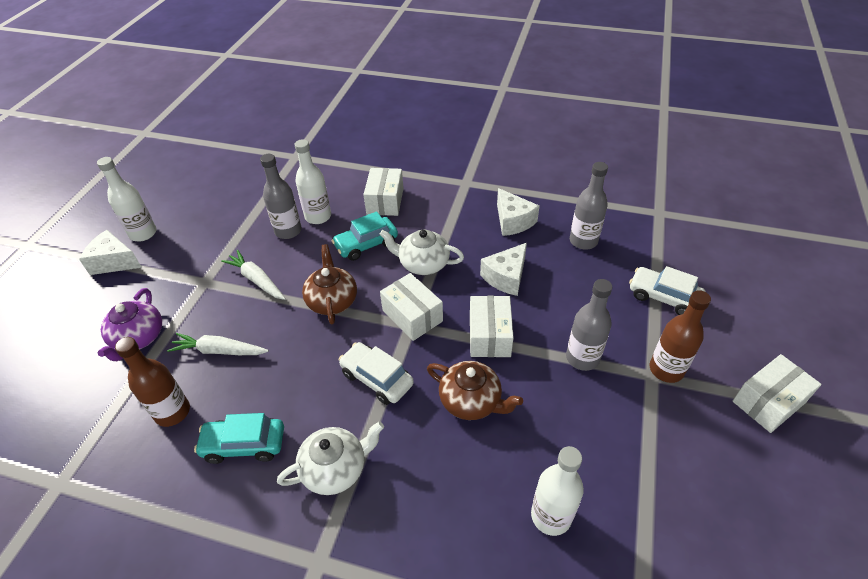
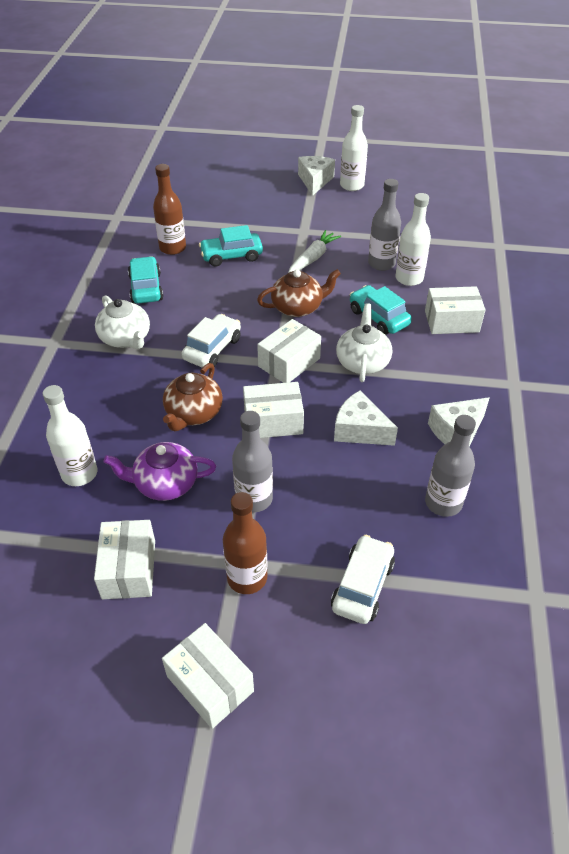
camera: 80 degrees right, 0 degrees up
(138, 338) = (238, 214): purple teapot -> purple teapot (165, 483)
(219, 350) = (231, 256): white carrot -> turquoise car
(669, 463) = (129, 569): none -> white box

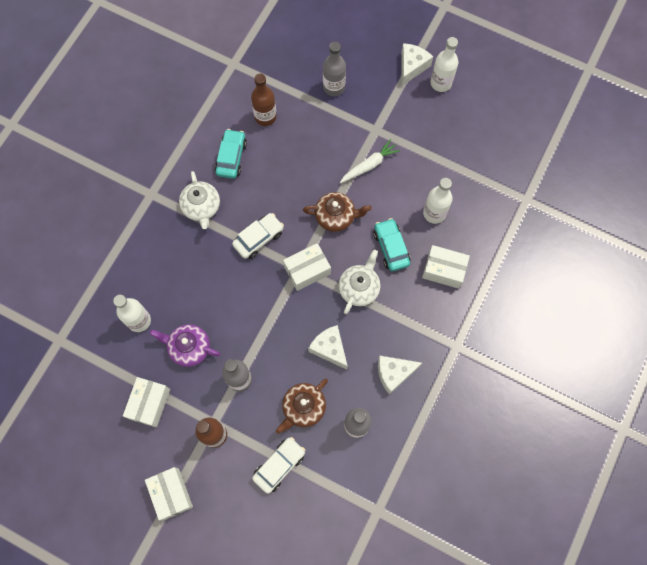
camera: 20 degrees right, 25 degrees up
(193, 413) = (225, 295): brown teapot -> brown teapot (303, 408)
(231, 256) = (307, 141): turquoise car -> none
(273, 421) = (275, 320): white box -> none
(381, 263) = (420, 189): grey bottle -> grey bottle (334, 87)

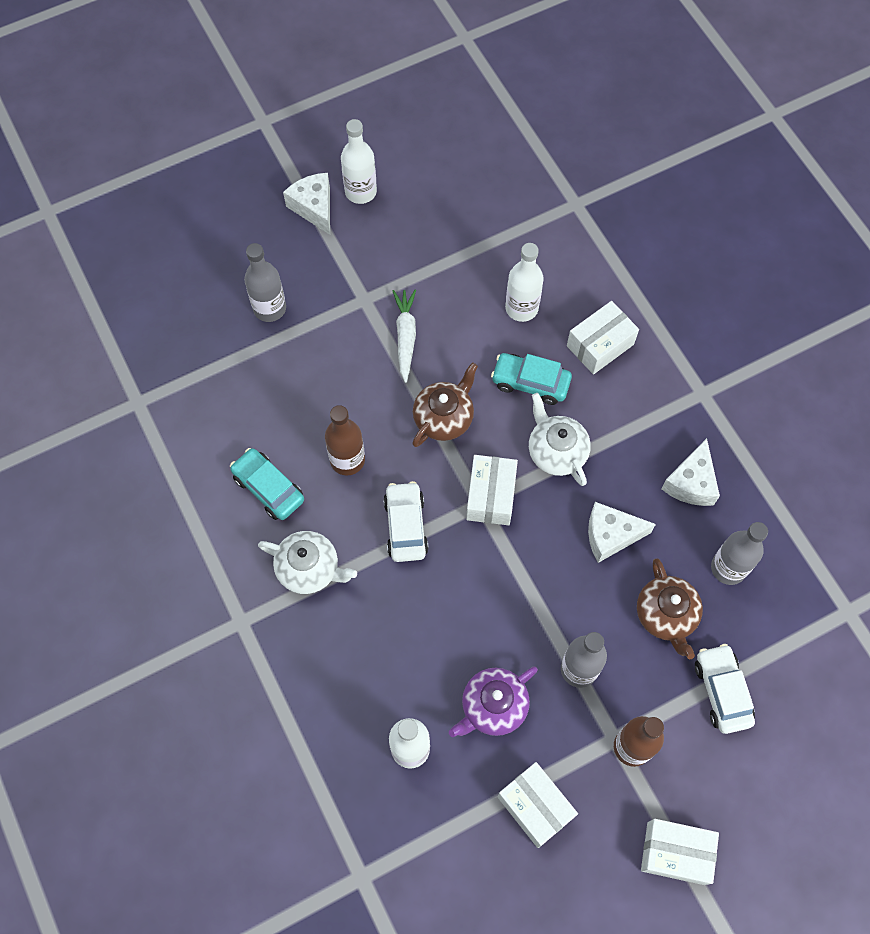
camera: 55 degrees left, 5 degrees down
(265, 117) = (245, 412): brown bottle -> brown bottle (347, 460)

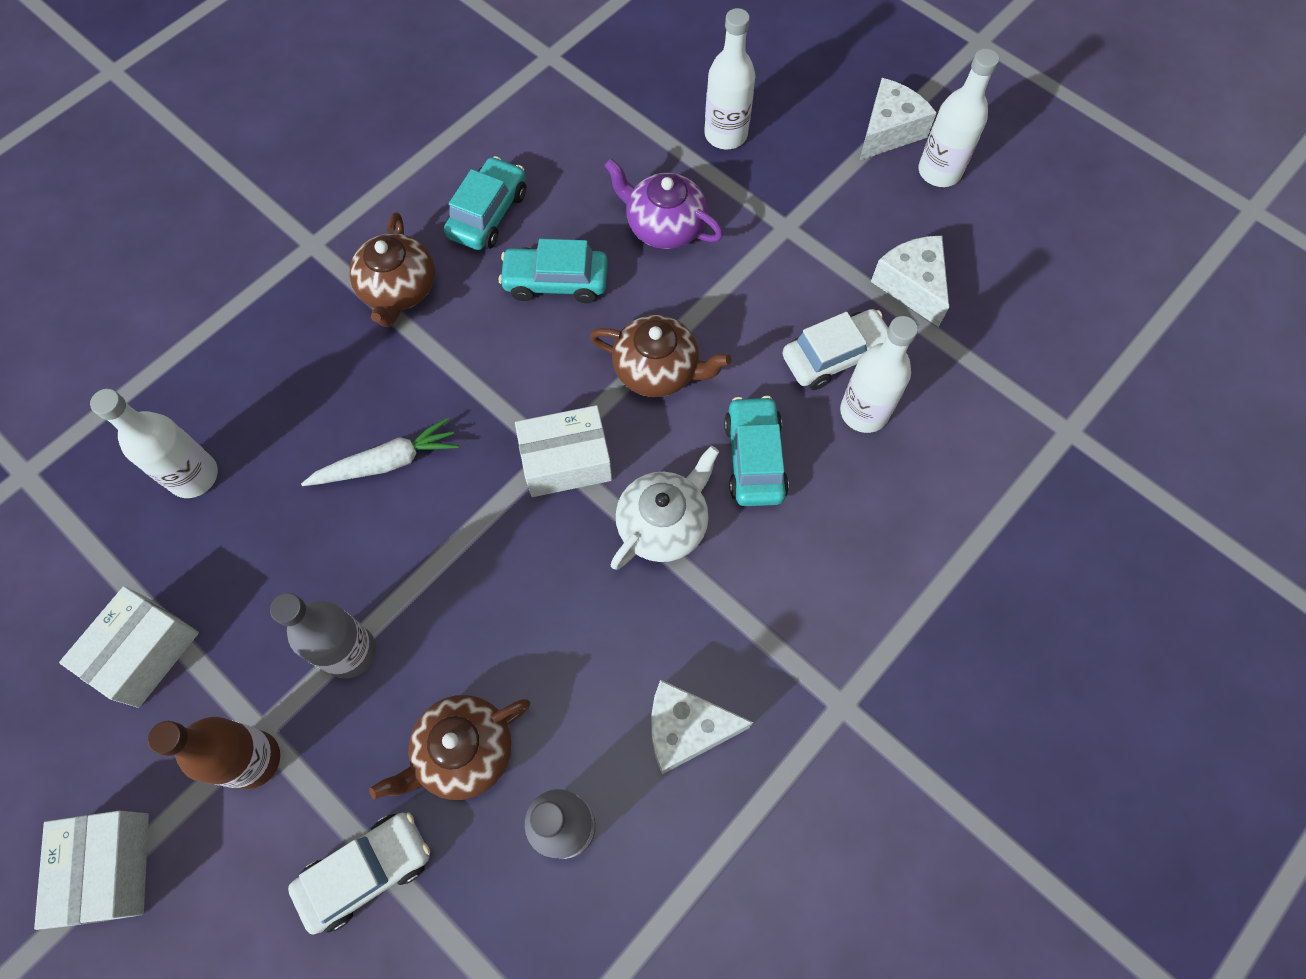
camera: 70 degrees right, 0 degrees up
(269, 308) = (725, 135): grey bottle -> white bottle
(309, 568) = (399, 290): white teapot -> brown teapot
(347, 460) = (556, 282): brown bottle -> turquoise car
(405, 336) = (755, 289): white carrot -> white carrot (387, 462)
(405, 526) = (489, 375): white car -> white car (835, 356)
(493, 706) = (271, 556): purple teapot -> purple teapot (664, 226)
(600, 345) = (855, 532): white box -> none
(610, 535) = (561, 636): white cheese -> white cheese (911, 285)

